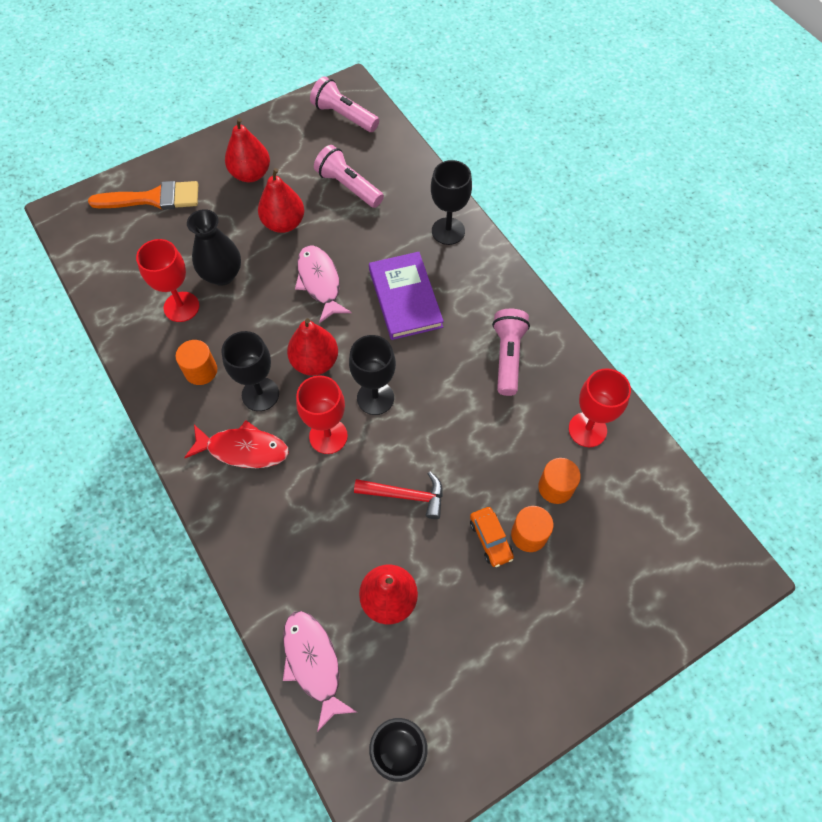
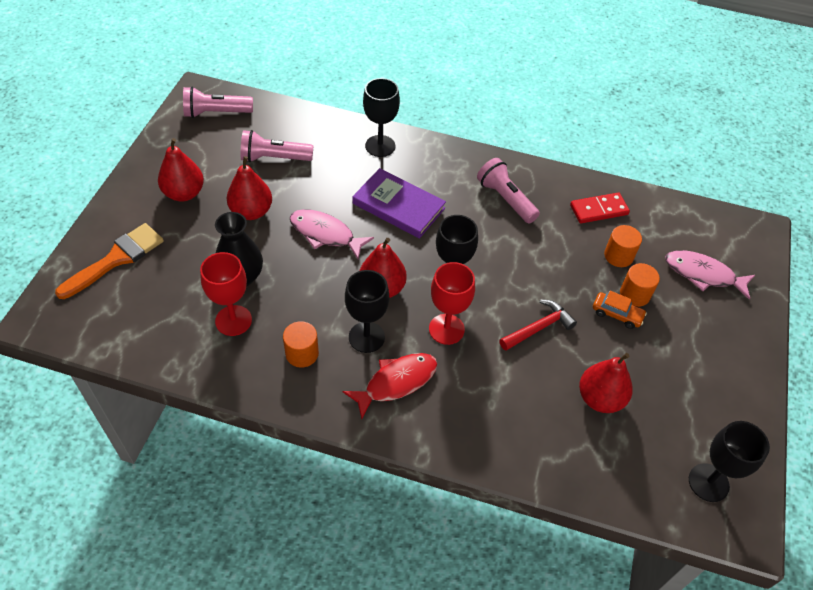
camera: 45 degrees left, 10 degrees down
(313, 663) = (600, 477): pink fish -> pink fish (703, 274)
(587, 429) = (598, 210): red goblet -> red domino

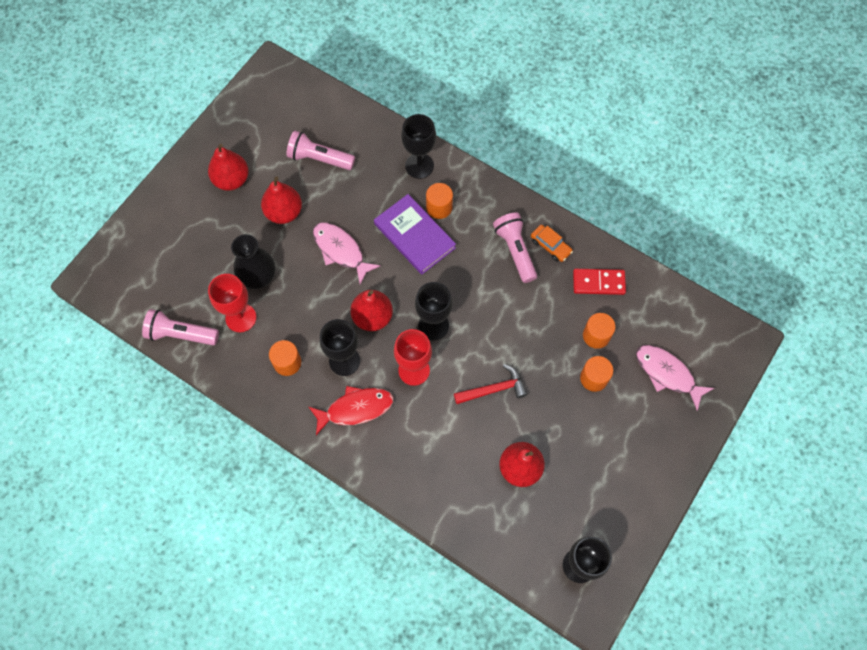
camera: 20 degrees right, 15 degrees up
(116, 259) = (160, 235): orange brush -> none
(216, 113) = (281, 96): pink flashlight -> pink flashlight (181, 334)
(414, 177) = (439, 207): none -> orange cylinder
(617, 314) = (569, 393): orange car -> orange car (550, 246)

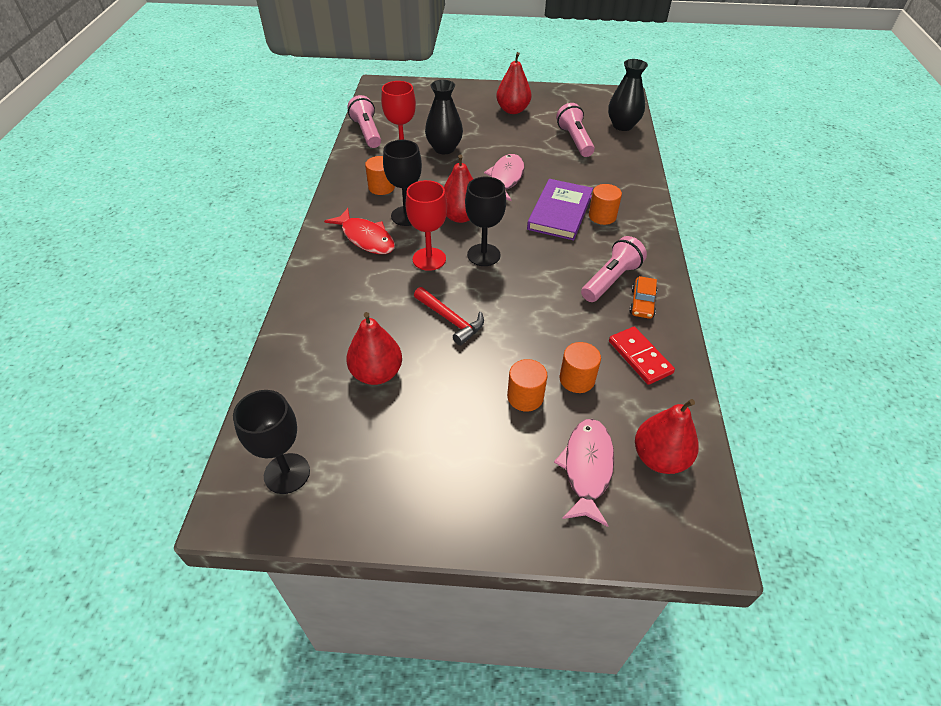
camera: 60 degrees right, 20 degrees down
(284, 212) = (510, 141): red pear -> red pear (659, 458)
(322, 104) = (622, 125): none -> black vase
(419, 166) = (628, 191): black goblet -> none

